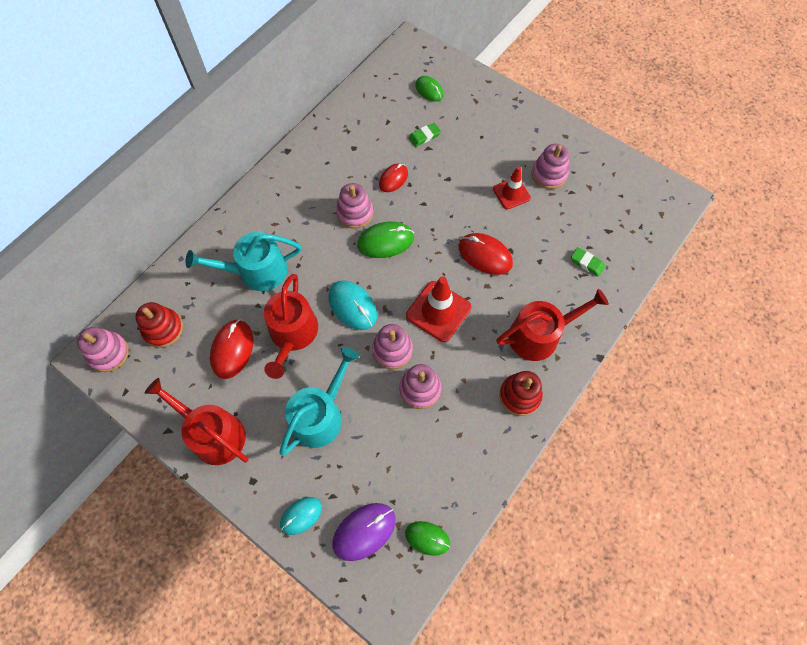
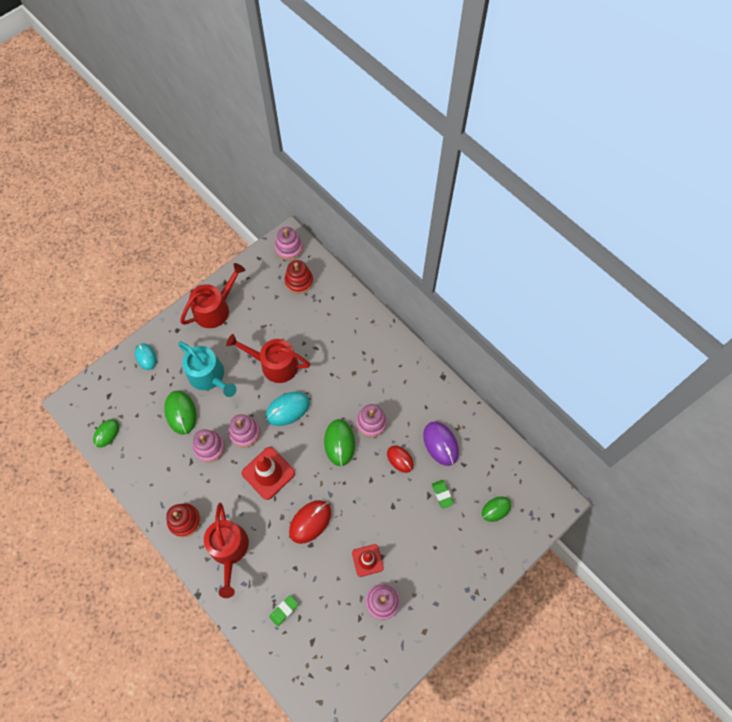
camera: 100 degrees right, 0 degrees up
(232, 349) = (272, 324): red mouse -> none
(256, 271) = (332, 344): turquoise watering can -> none
(364, 531) = (124, 394): purple mouse -> purple mouse (440, 444)
(379, 439) = (181, 413): none -> green mouse

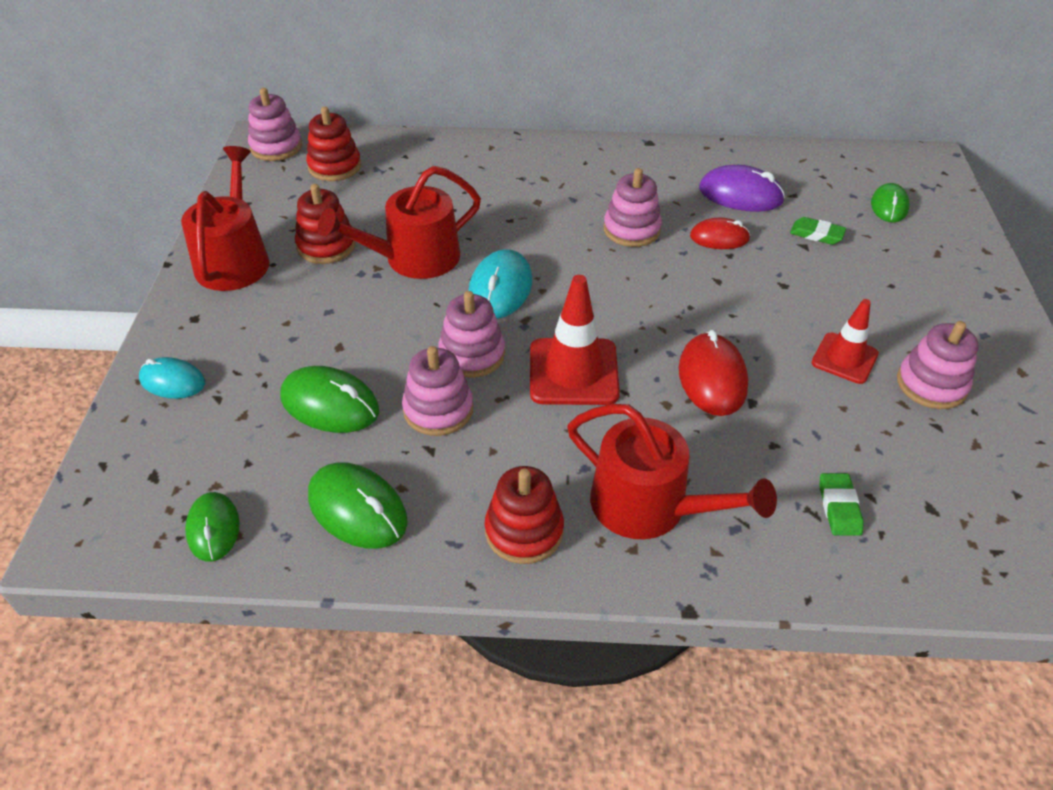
camera: 45 degrees left, 20 degrees down
(209, 376) = (324, 333): turquoise watering can -> none
(252, 329) = (326, 246): none -> red stacking toy
(339, 443) = (622, 274): green mouse -> green mouse (357, 509)

